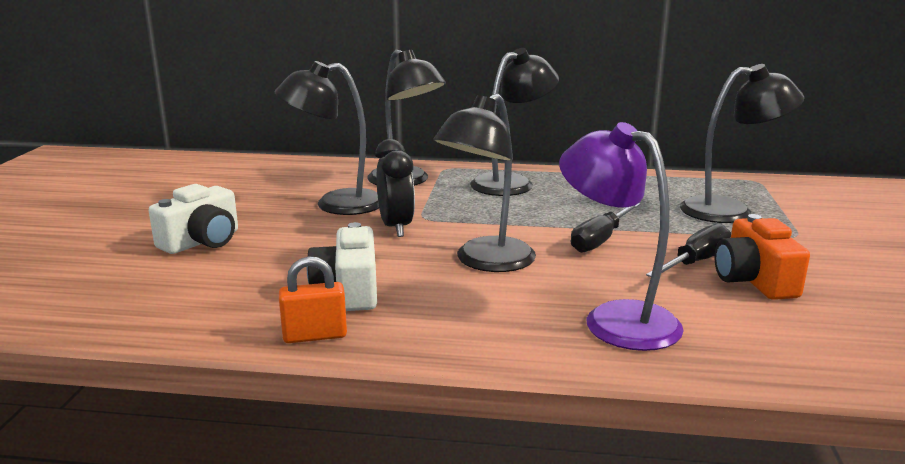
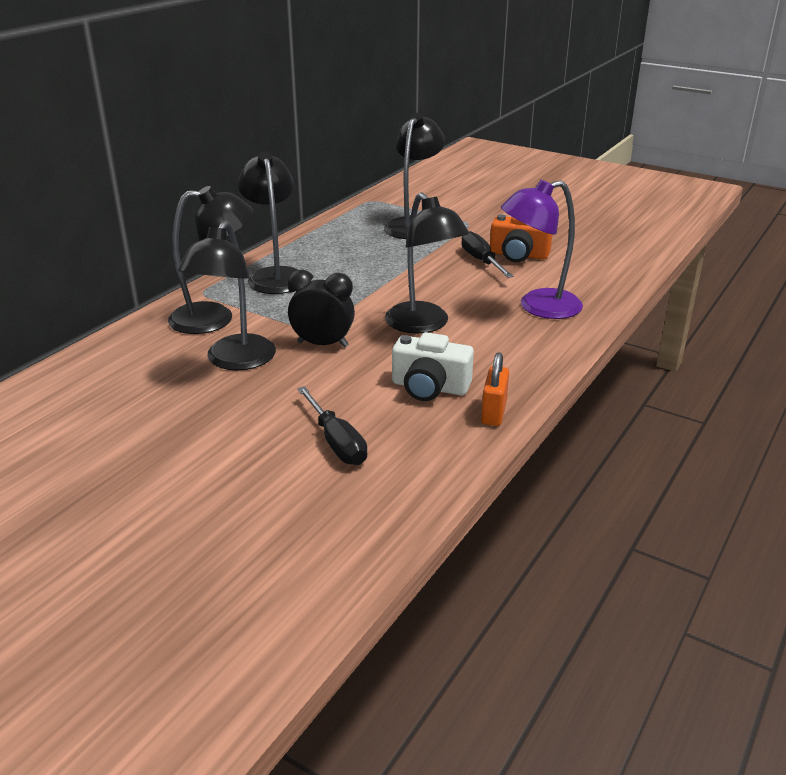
camera: 65 degrees left, 10 degrees up
(202, 241) = (258, 444): white camera -> none
(600, 240) = (422, 277): black screwdriver -> black screwdriver (336, 442)

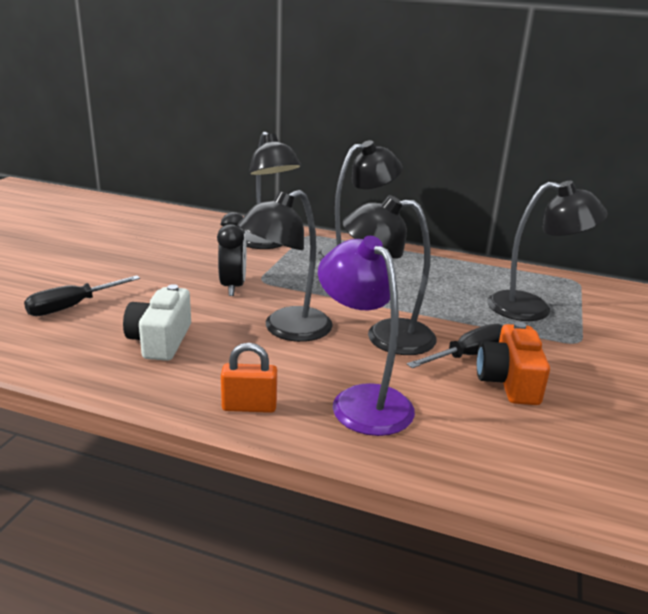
camera: 75 degrees right, 5 degrees down
(235, 361) = (198, 258): black lamp -> black lamp (386, 337)
(494, 413) = (111, 377): orange padlock -> orange padlock (249, 407)

